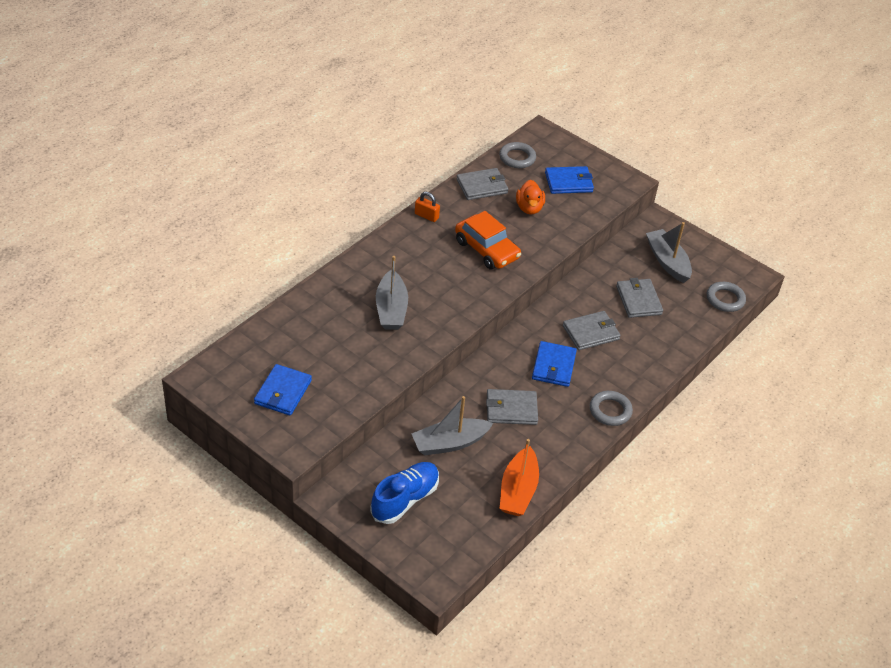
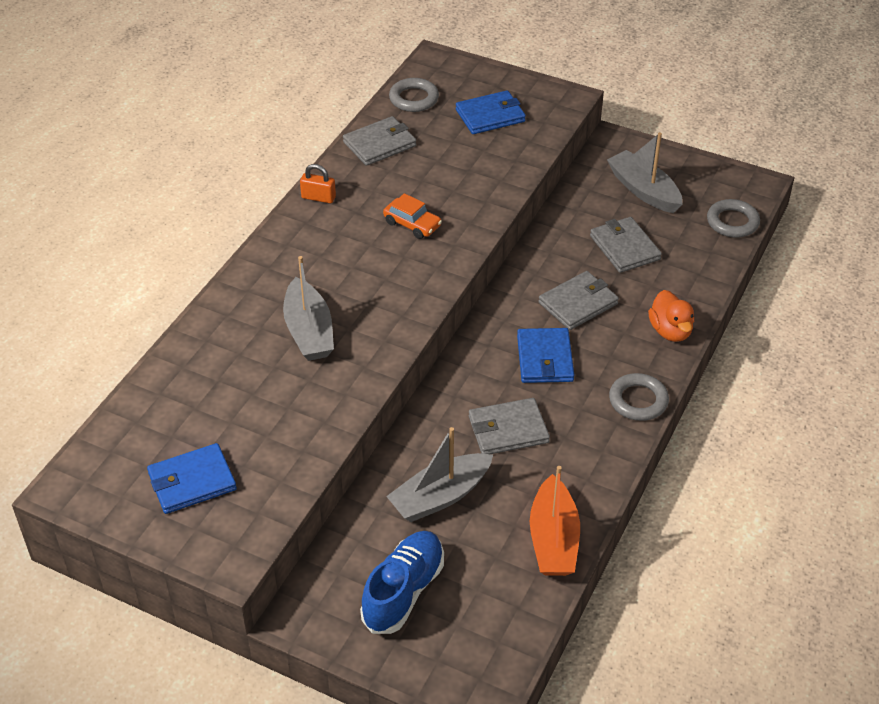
camera: 10 degrees left, 0 degrees up
(283, 392) = (192, 481): blue wallet -> blue wallet turned 60 degrees clockwise
(486, 250) = (412, 224): orange car -> orange car, size x0.60
(529, 208) = (450, 159): orange duck -> orange duck (670, 331)

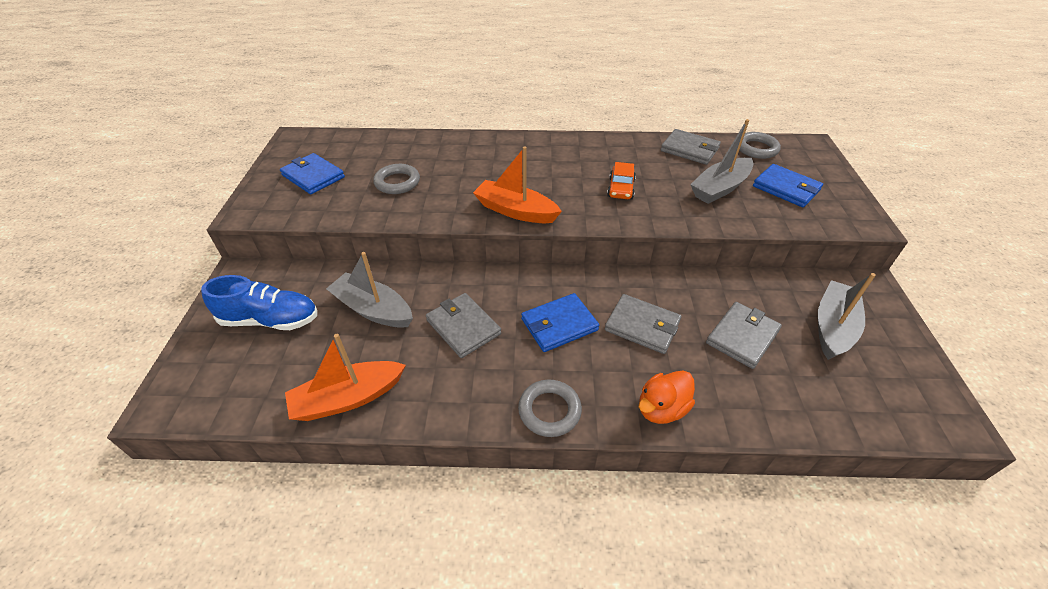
camera: 65 degrees right, 0 degrees up
(309, 331) = (474, 178): grey boat -> grey boat (720, 188)
(318, 197) = (608, 142): orange padlock -> none
(396, 317) = (515, 211): none -> orange boat
(732, 222) = (870, 416): grey ring -> grey ring (397, 182)

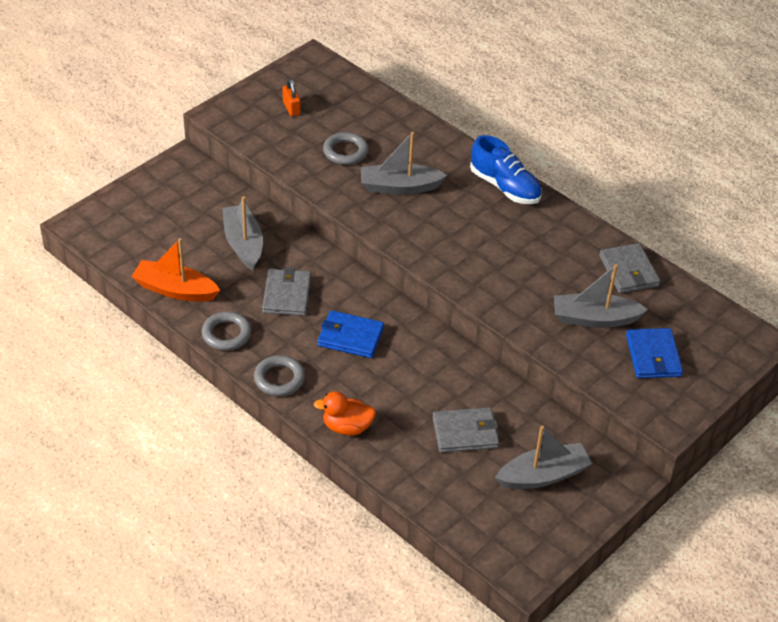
camera: 40 degrees right, 0 degrees up
(270, 320) = (176, 208): blue shoe -> blue shoe (505, 187)
(313, 176) = (291, 108): blue wallet -> orange padlock
(471, 183) = (399, 187): none -> grey boat
(515, 211) = (402, 231): orange boat -> none
(620, 188) = (510, 266): orange car -> none
(642, 326) = (405, 377): grey wallet -> none
(756, 149) = (694, 309): grey ring -> grey ring (226, 334)

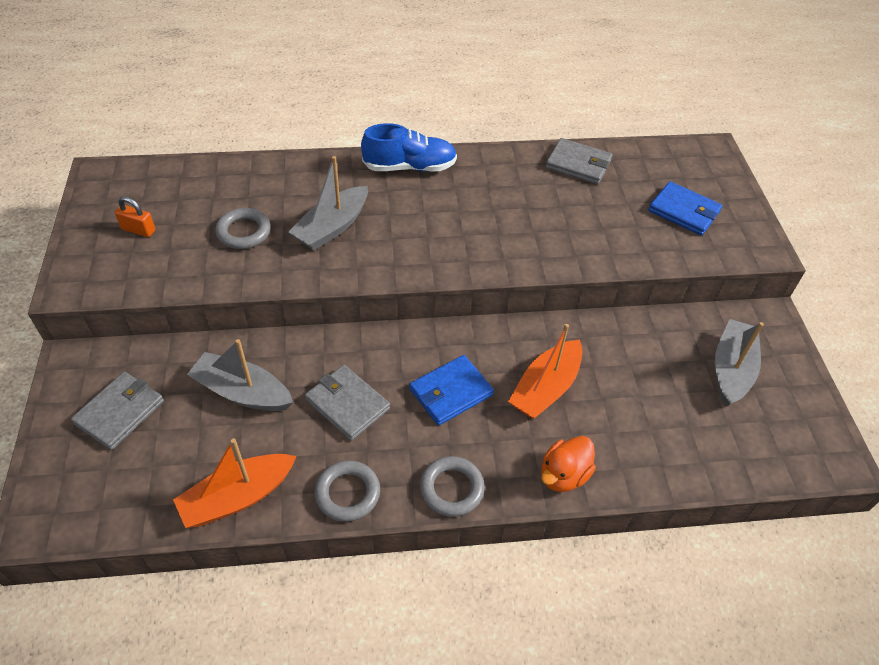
camera: 50 degrees left, 5 degrees up
(407, 382) = (545, 388): none -> orange boat
(465, 432) = (641, 389): grey wallet -> grey wallet (120, 412)
(594, 319) = (613, 216): grey boat -> none

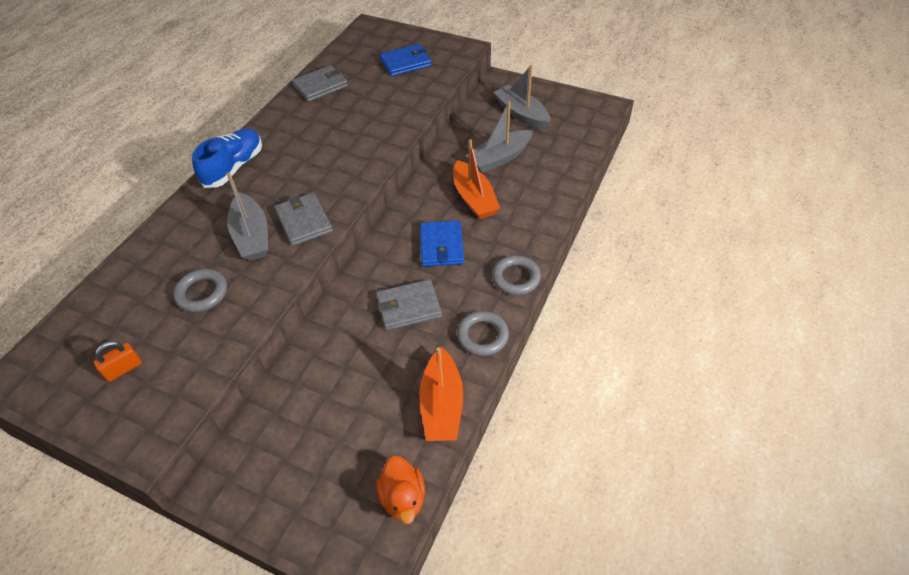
camera: 55 degrees left, 0 degrees up
(120, 412) = (300, 465): grey wallet -> grey wallet (304, 221)
(242, 392) = (348, 368): grey boat -> grey boat (500, 158)
(563, 475) = (542, 220): orange duck -> orange duck (403, 498)

